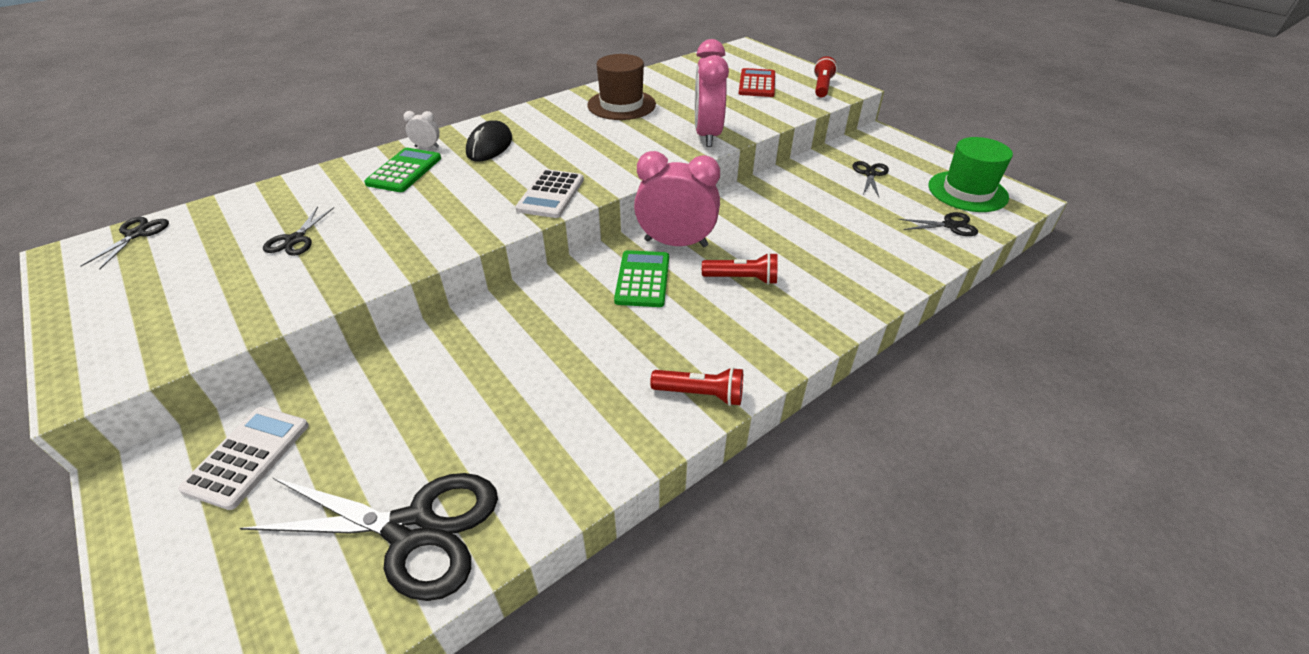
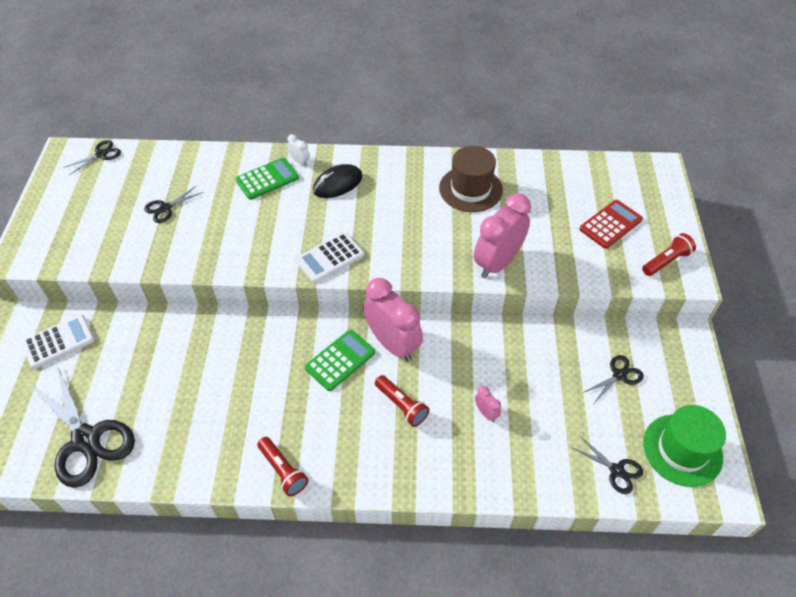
camera: 40 degrees right, 10 degrees up
(815, 245) = (486, 413): none -> pink clock

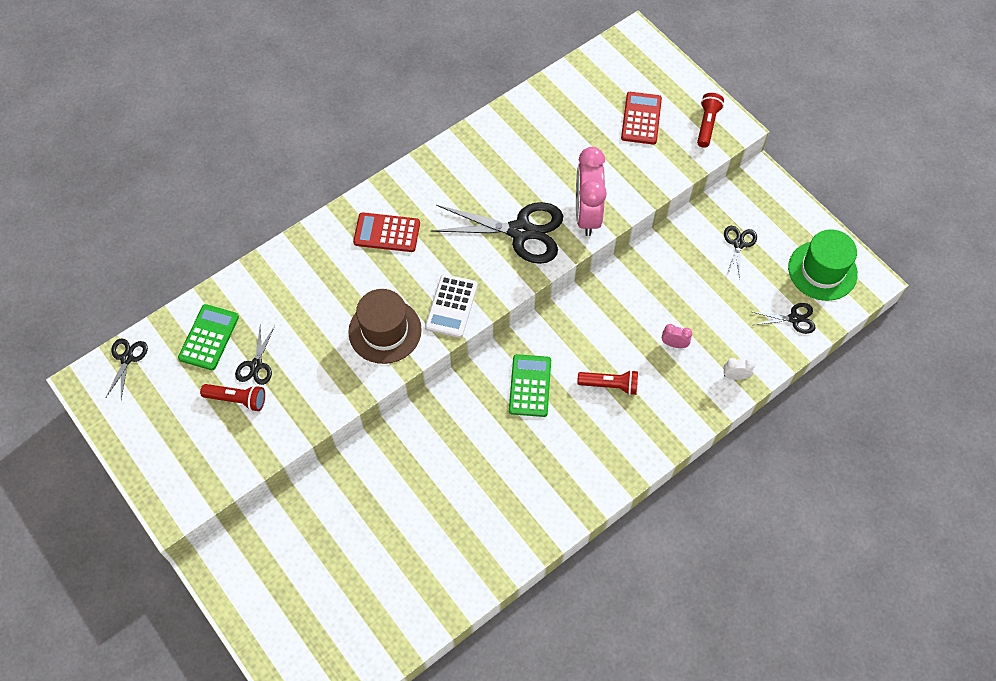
camera: 40 degrees left, 10 degrees up
(59, 342) = (279, 551): white calculator -> none
(86, 439) = (398, 602): black scissors -> black scissors (520, 231)
(267, 179) = (318, 272): green calculator -> green calculator (209, 337)
(283, 471) = (573, 501): red flashlight -> red flashlight (237, 400)
(300, 161) = (329, 234): white clock -> white clock (735, 376)
(337, 184) = (387, 233): black mouse -> red calculator
(392, 344) = (556, 342): pink clock -> none
(470, 189) = (504, 160): brown hat -> brown hat (385, 331)

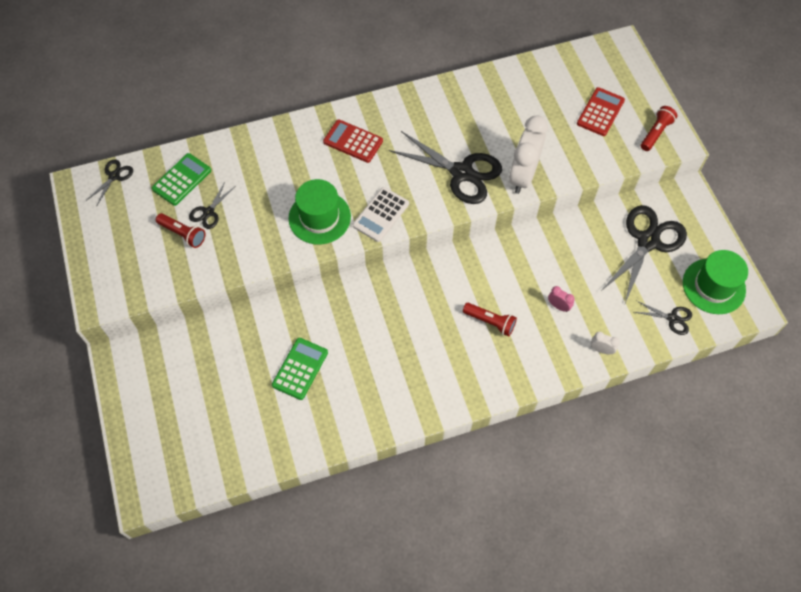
camera: 20 degrees right, 0 degrees up
(385, 331) = (319, 217): brown hat -> green hat
(530, 386) = (423, 301): green calculator -> green calculator (300, 369)
(587, 215) = (523, 176): pink clock -> white clock
(738, 244) = (647, 241): black scissors -> black scissors, size x2.07

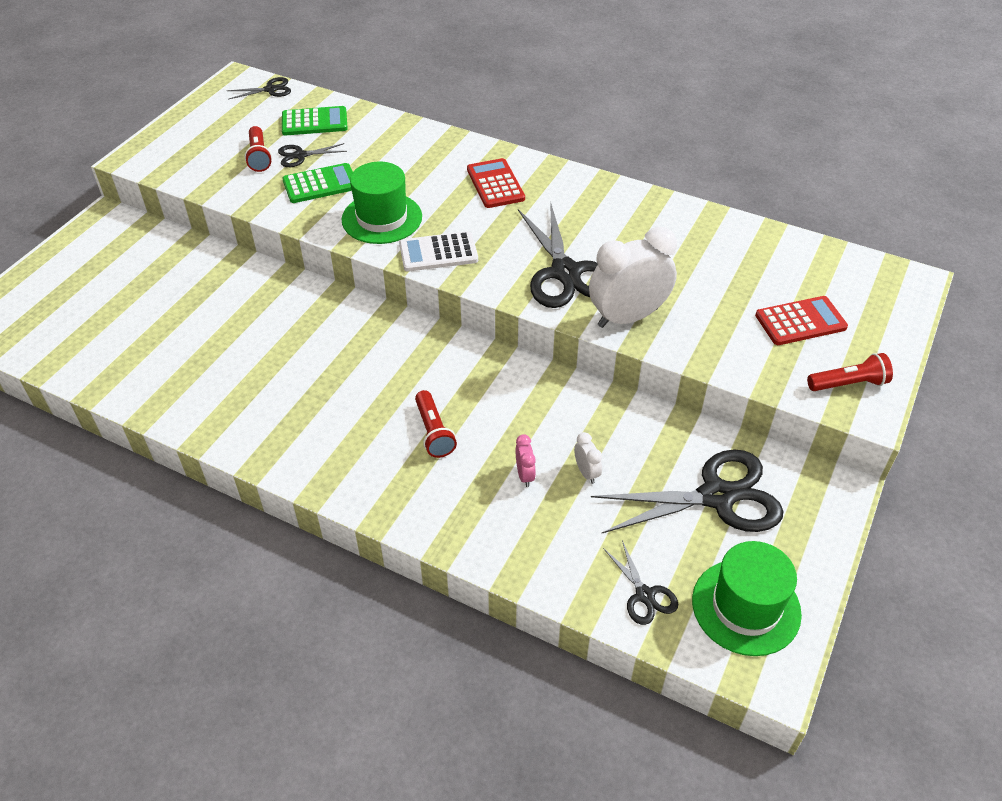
camera: 45 degrees right, 15 degrees down
(300, 369) = (215, 332): green calculator -> green calculator (320, 184)
(601, 349) = (515, 554): white clock -> white clock (586, 472)

